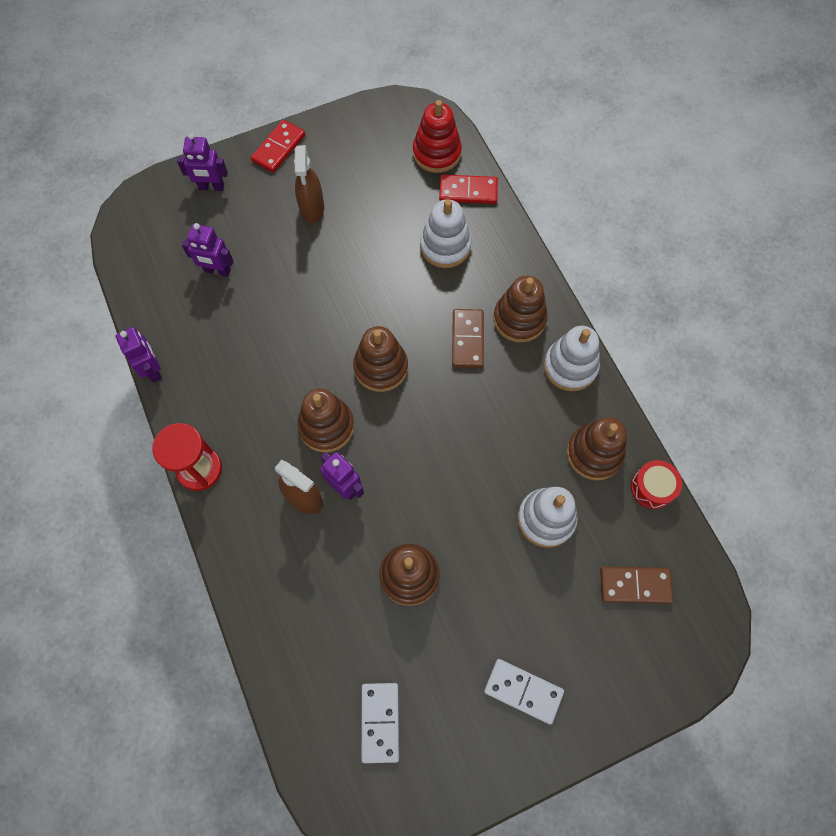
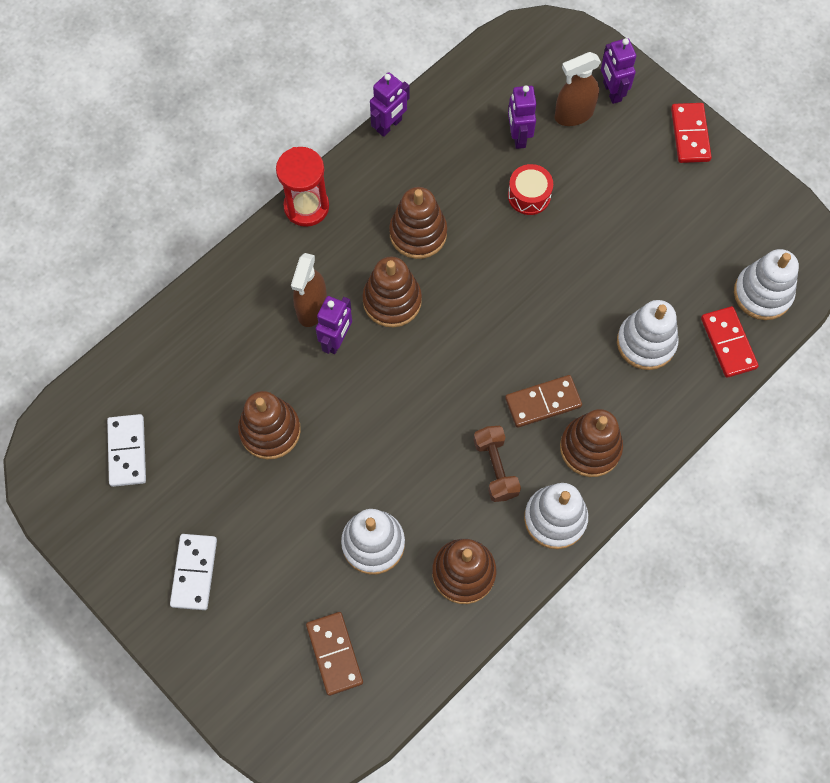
camera: 70 degrees right, 0 degrees up
(279, 148) = (690, 134): red domino -> red domino turned 75 degrees clockwise
(312, 209) = (630, 195): brown spray bottle -> brown spray bottle (573, 114)
(380, 722) = (127, 451): white domino -> white domino turned 75 degrees counterclockwise
(381, 367) = (476, 328): brown stacking toy -> brown stacking toy (418, 233)
(436, 153) = (762, 293): red stacking toy -> white stacking toy
(512, 396) = (495, 468): none -> brown dumbbell
(652, 488) = (447, 645): red drum -> red drum (529, 195)

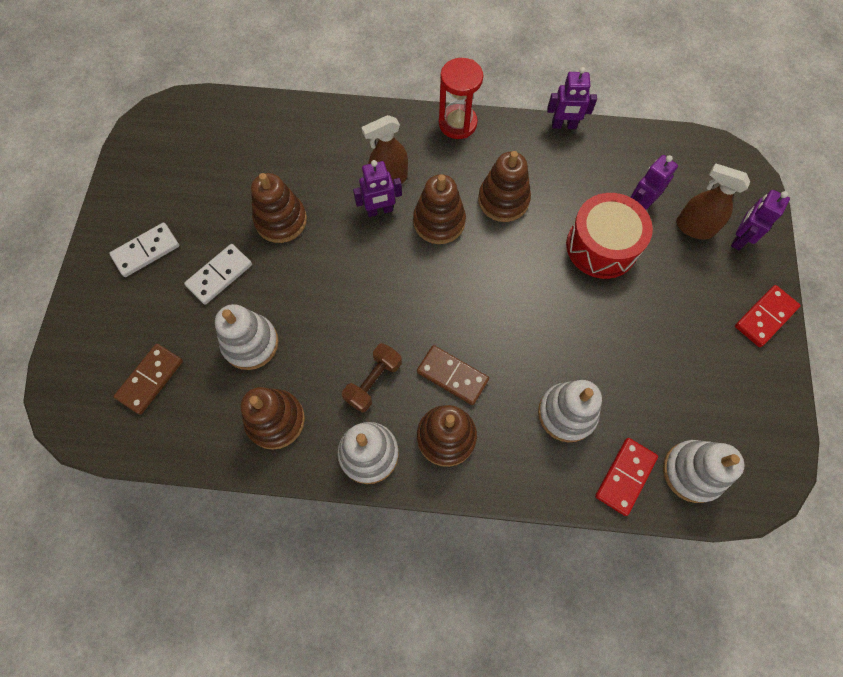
camera: 50 degrees right, 0 degrees up
(127, 451) = (200, 154): white domino -> white domino (219, 275)
(529, 195) = (601, 246): red drum -> red drum, size x1.79

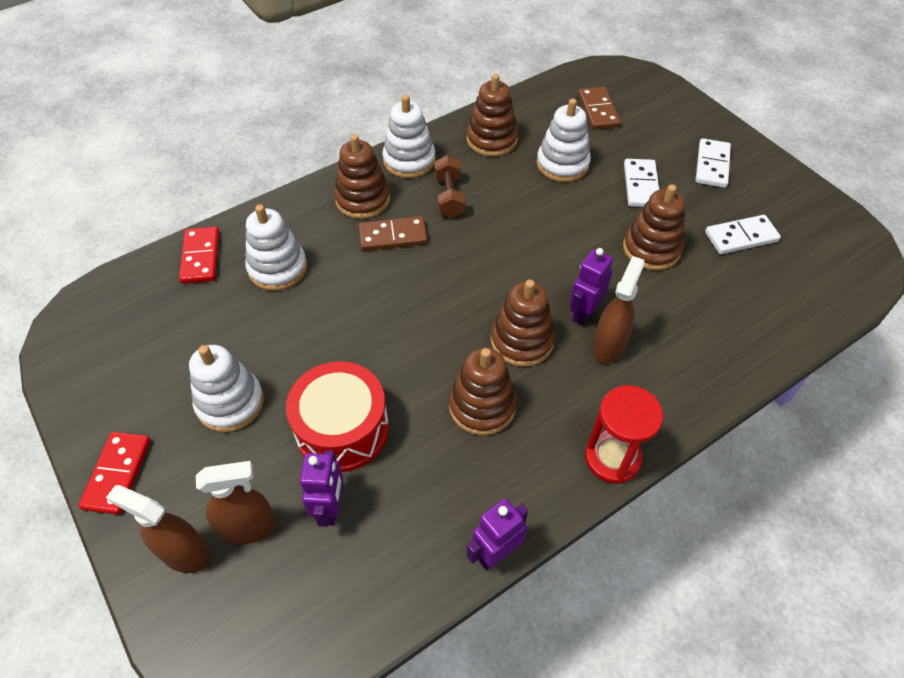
camera: 140 degrees right, 15 degrees down
(212, 184) = (741, 237): none -> white domino
(692, 472) = (142, 293): white stacking toy -> white stacking toy (230, 403)
(739, 238) = (184, 553): purple robot -> brown spray bottle

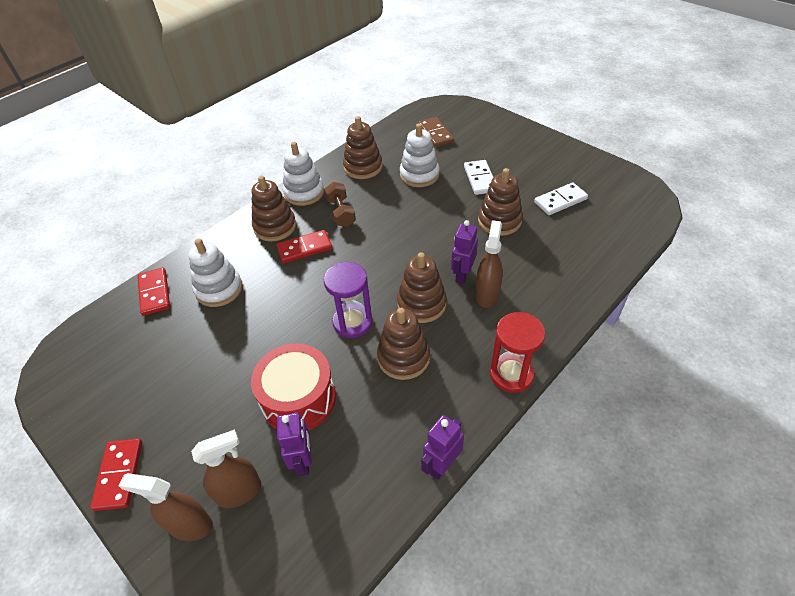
camera: 10 degrees left, 5 degrees down
(230, 403) = (203, 398): white stacking toy -> none
(393, 236) = (304, 248): brown domino -> red domino
(430, 346) = (352, 322): none -> purple hourglass
(712, 165) = (526, 156): white domino -> none

